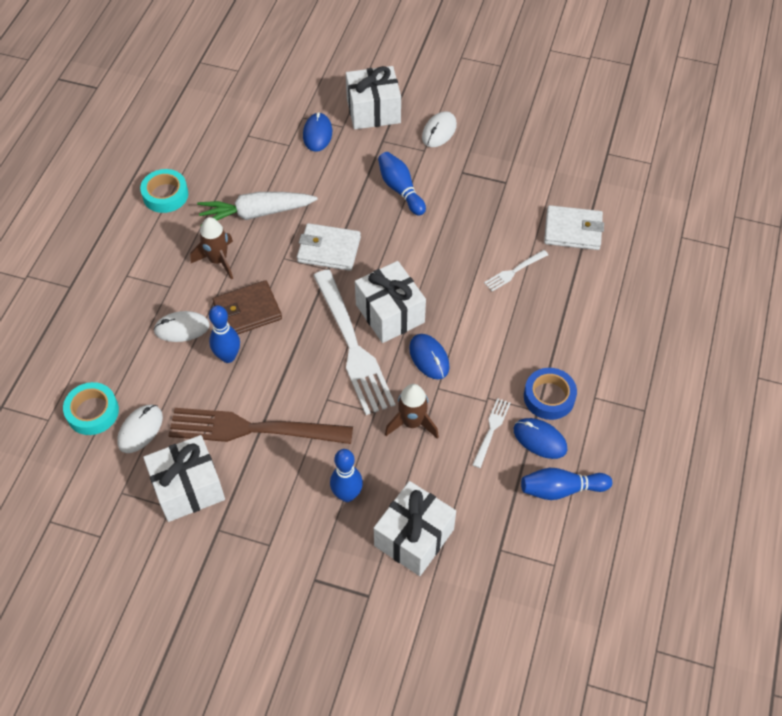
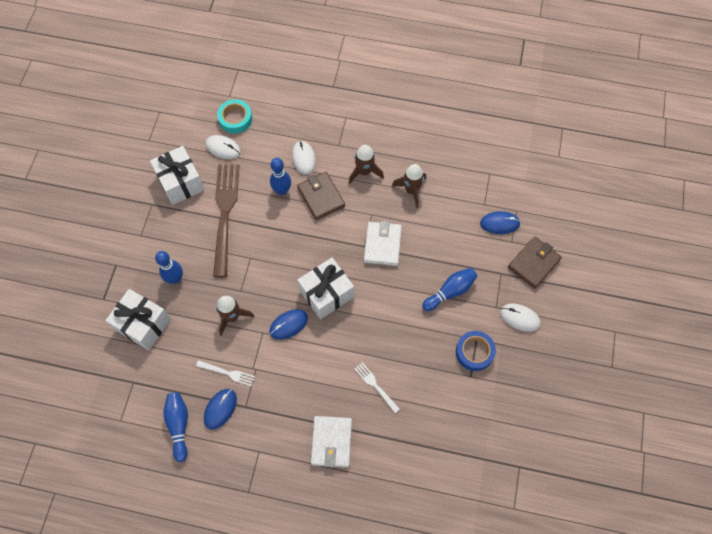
camera: 85 degrees right, 10 degrees up
(165, 195) = (421, 128): turquoise tape -> none
(256, 213) = (411, 190): white carrot -> brown rocket
(352, 346) = (296, 270): white fork -> none
(373, 111) = (533, 263): white gift -> brown wallet
(549, 397) = (257, 415): blue tape -> blue tape (474, 352)
(573, 230) = (424, 434): white wallet -> white wallet (331, 442)

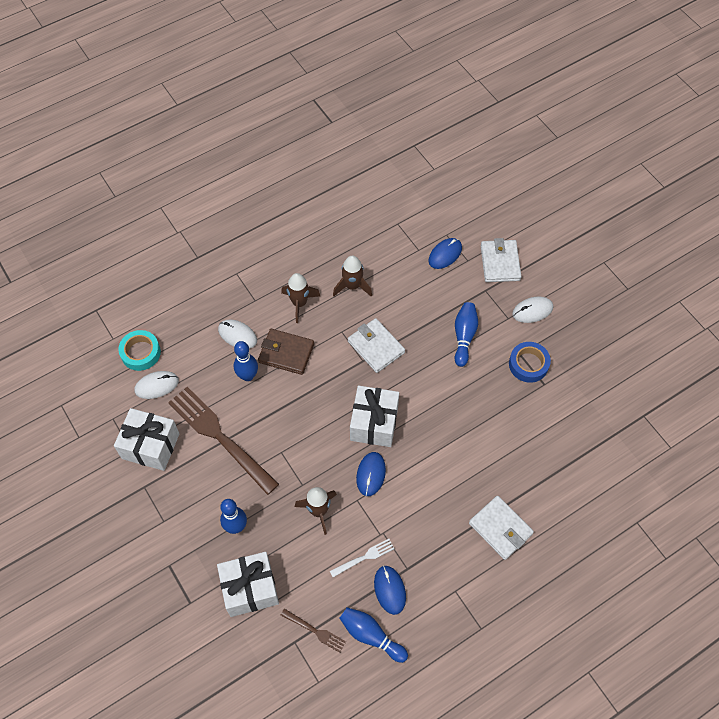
camera: 45 degrees left, 5 degrees down
(151, 388) = (315, 631): none -> brown fork
(375, 386) = (486, 456): white fork -> none
(533, 263) = (500, 263): brown wallet -> white wallet

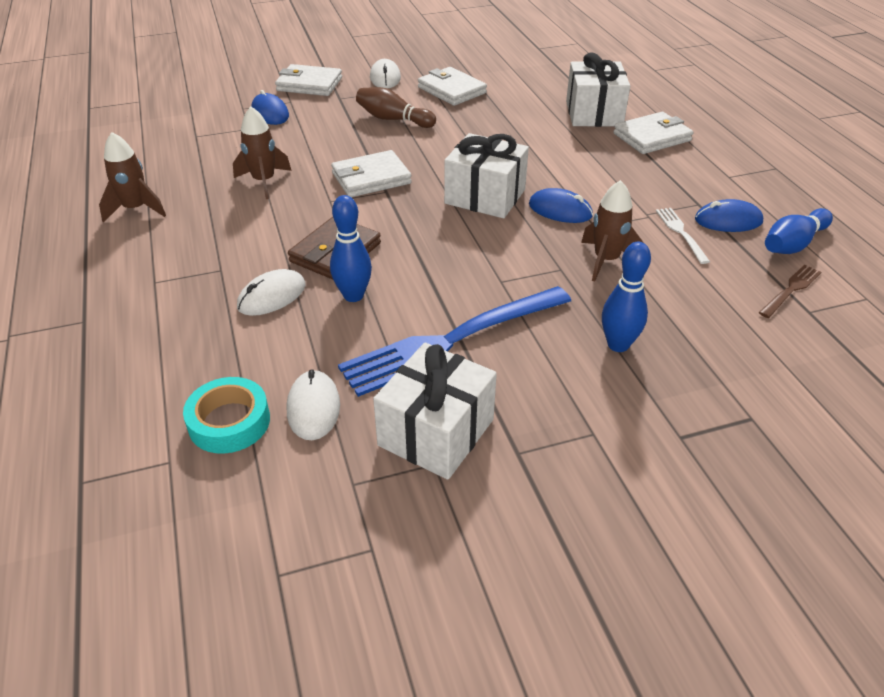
camera: 75 degrees left, 20 degrees down
(220, 437) = (452, 341): brown fork -> blue fork
(250, 589) = (726, 344): white gift -> white gift (594, 113)
(299, 303) = (258, 229): brown rocket -> brown rocket (136, 209)
(464, 336) = (393, 119): blue bowling pin -> brown bowling pin
(528, 364) = (451, 90): blue tape -> white wallet

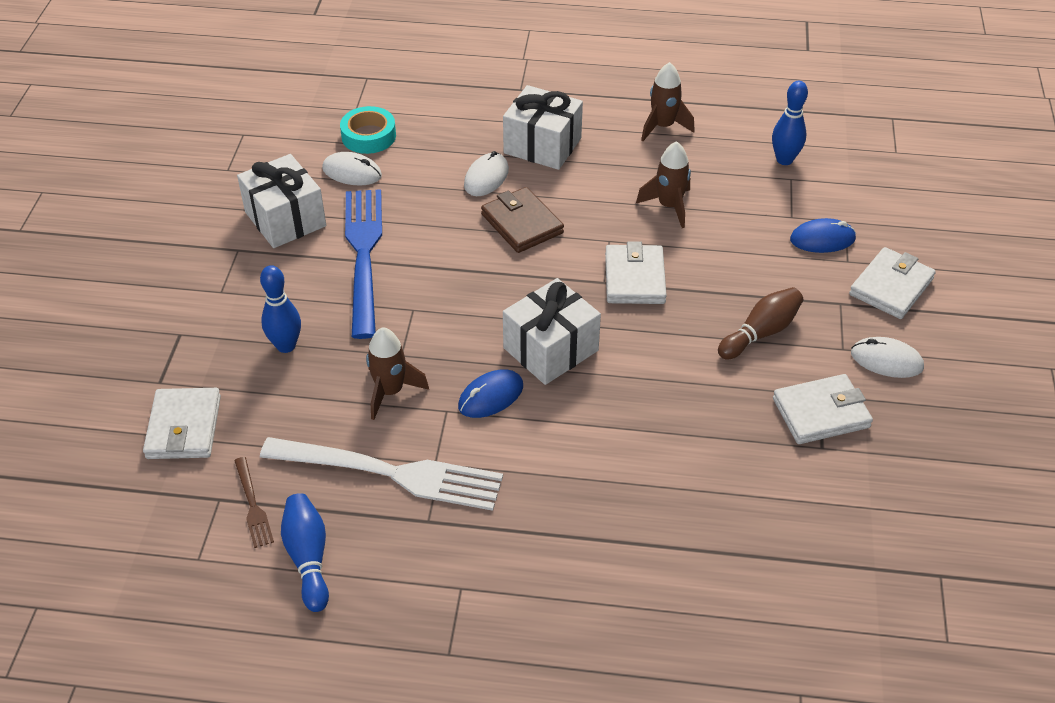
camera: 115 degrees right, 5 degrees up
(272, 296) = (486, 177): white mouse -> white mouse turned 45 degrees clockwise
(353, 295) = (456, 219): blue bowling pin -> blue bowling pin (784, 160)
(594, 113) = (687, 534): white gift -> white gift (542, 145)
(652, 137) = (593, 563): white wallet -> white wallet (184, 427)
(681, 233) = (390, 473): white fork -> white fork, size x2.25
(728, 220) = (382, 527): blue mouse -> none

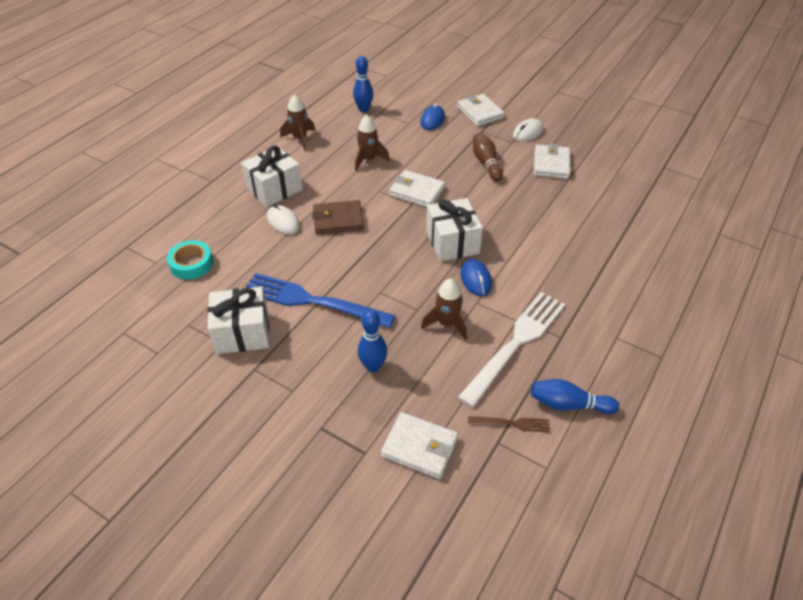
camera: 65 degrees left, 0 degrees up
(352, 172) = (222, 283): white mouse -> none

